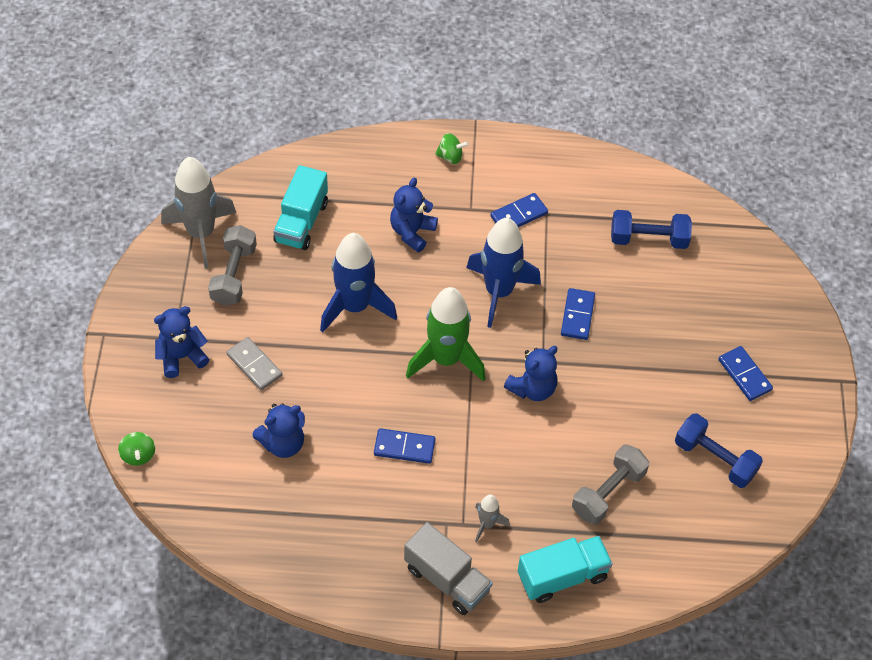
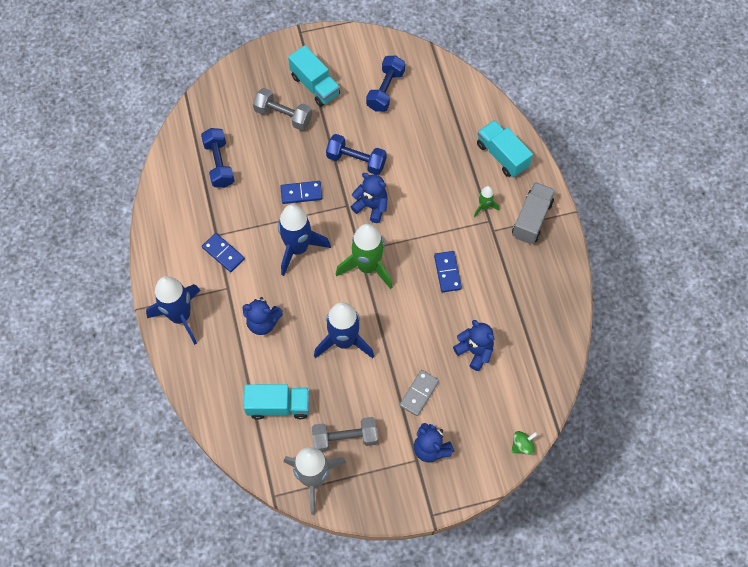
camera: 105 degrees left, 10 degrees up
(450, 157) = (180, 316): green spinning top -> blue rocket
(487, 524) = (484, 207): grey rocket -> green rocket
(608, 391) = (356, 160): none -> blue dumbbell
(608, 492) = (433, 144): grey dumbbell -> grey dumbbell (283, 115)
(744, 375) = (315, 85): blue domino -> turquoise truck

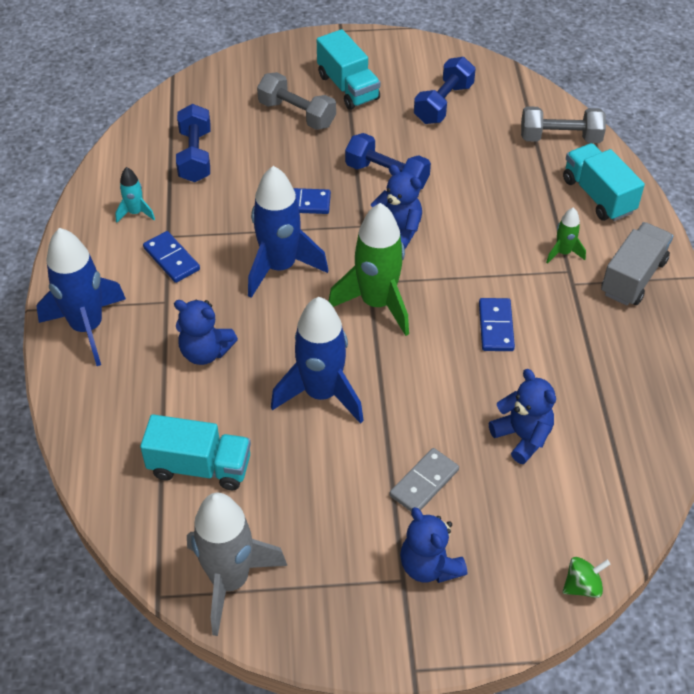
camera: 10 degrees right, 15 degrees down
(189, 219) = (135, 213): none -> turquoise rocket
(345, 438) = (293, 529): grey dumbbell -> grey dumbbell (560, 138)

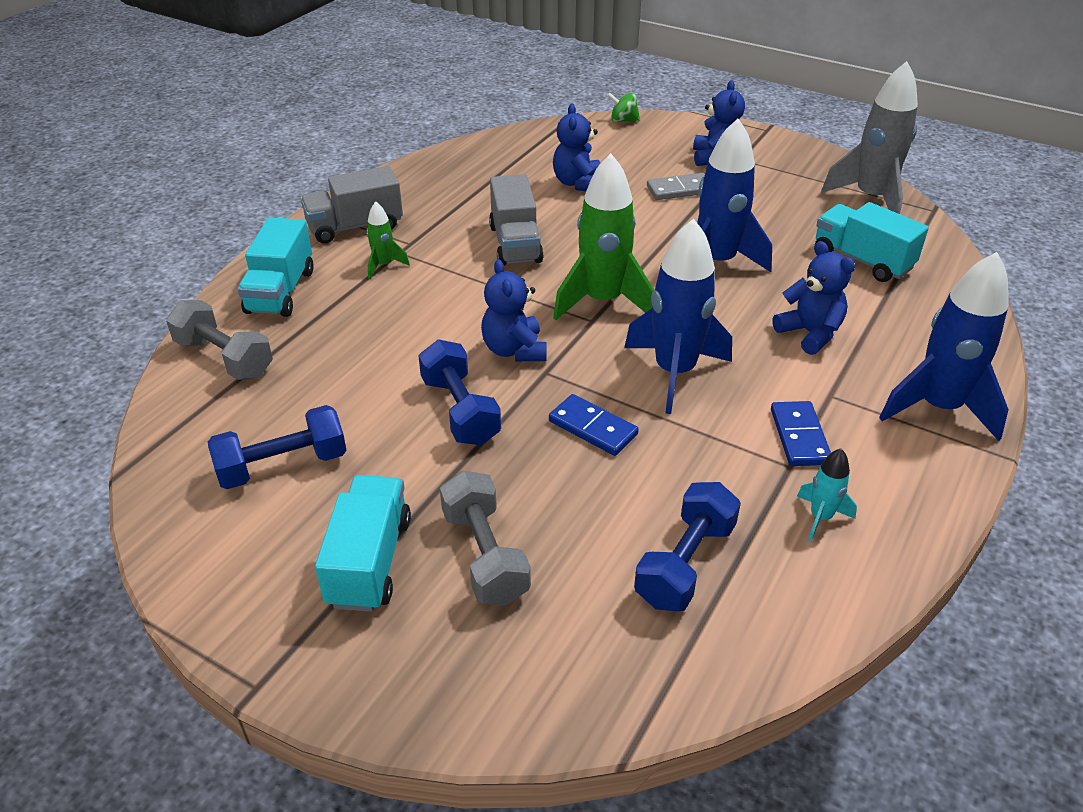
camera: 145 degrees left, 10 degrees down
(495, 326) = (515, 244): blue domino -> grey truck

